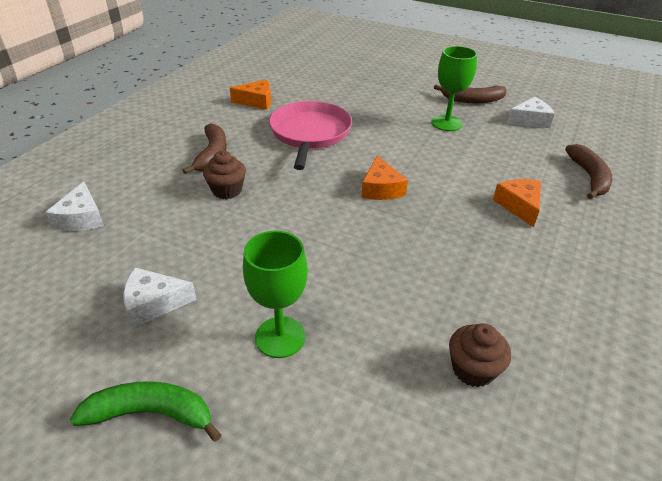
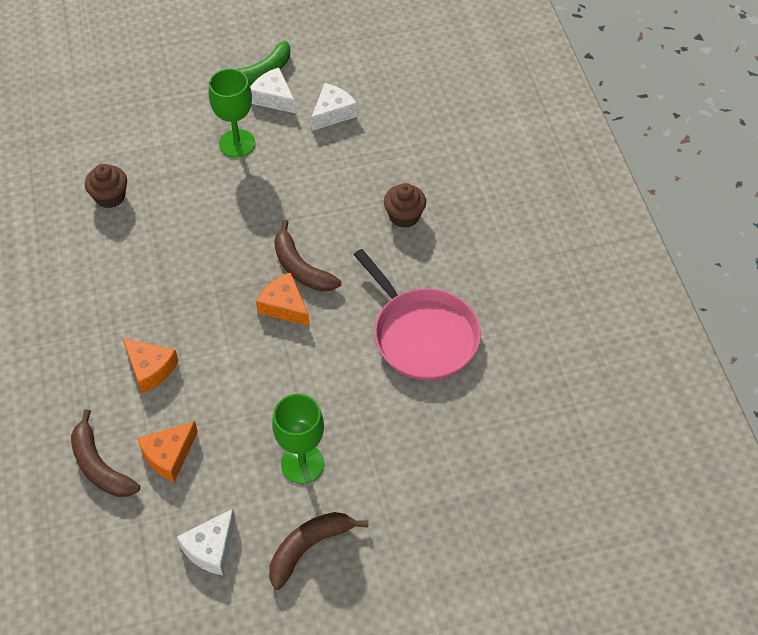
camera: 140 degrees right, 15 degrees up
(81, 218) = (466, 125): white cheese -> white cheese (273, 98)
(212, 154) = (470, 243): brown banana -> brown banana (301, 268)
(256, 101) = (538, 348): orange cheese -> orange cheese (169, 455)

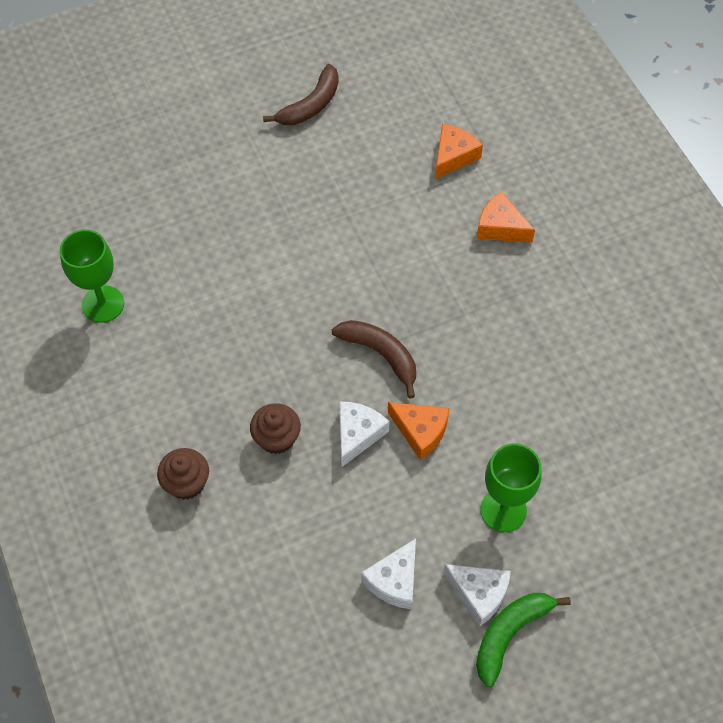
camera: 170 degrees right, 5 degrees up
(100, 466) = (510, 139): brown banana -> none
(110, 197) = (625, 409): brown cupcake -> brown cupcake (186, 483)
(211, 548) = (392, 94): white cheese -> white cheese (357, 434)
(284, 306) = (387, 309): orange cheese -> orange cheese (420, 431)
(302, 464) = (332, 166): green goblet -> green goblet (103, 304)
(422, 335) = (238, 300): pink pan -> none

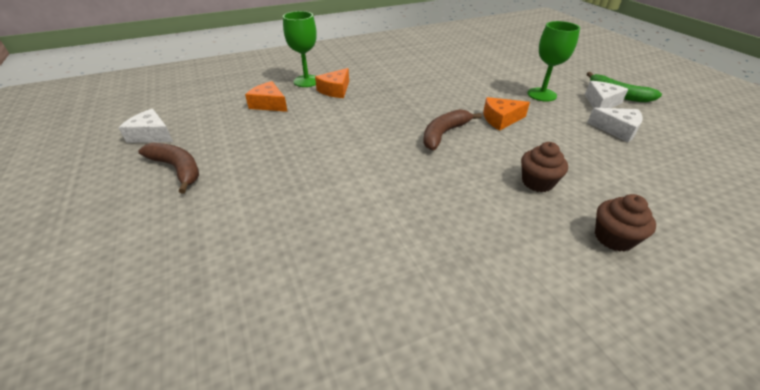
camera: 90 degrees left, 20 degrees down
(103, 304) = (414, 336): green goblet -> green goblet (306, 81)
(357, 434) = (515, 143): white cheese -> white cheese (151, 135)
(420, 431) = (501, 119): orange cheese -> orange cheese turned 135 degrees counterclockwise

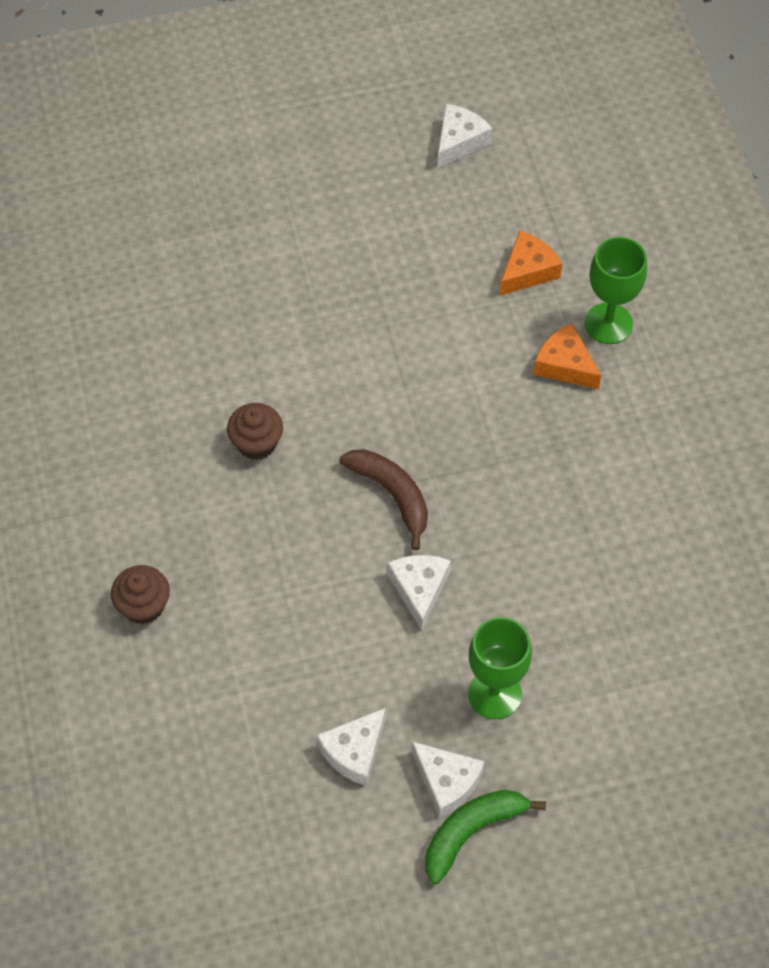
camera: 100 degrees right, 20 degrees up
(177, 169) = (371, 184): brown banana -> none
(501, 119) = (419, 589): orange cheese -> white cheese
(537, 182) = (254, 571): brown cupcake -> brown cupcake (256, 443)

